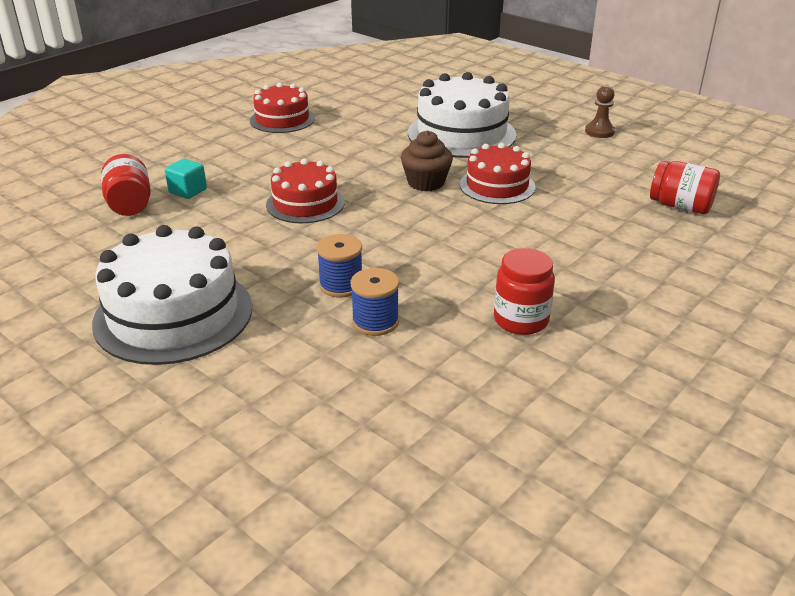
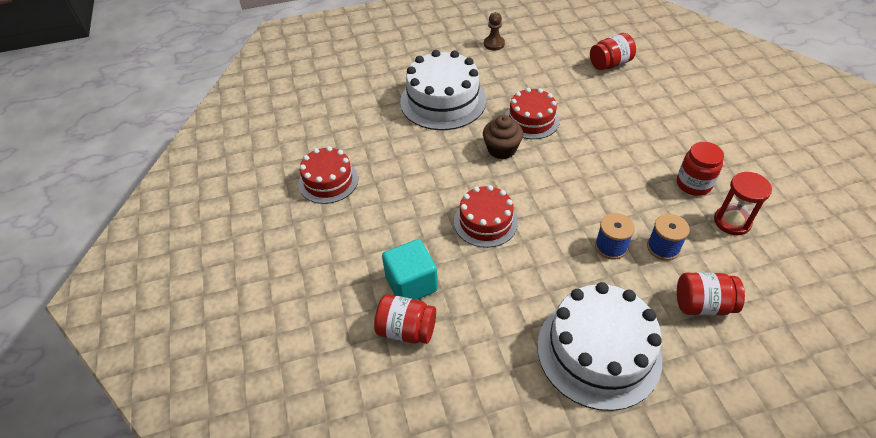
camera: 55 degrees left, 15 degrees up
(188, 191) = (411, 284): turquoise cube -> turquoise cube, size x1.64
(302, 373) = (702, 305): none -> red jar
(481, 367) = (732, 222): none -> red hourglass

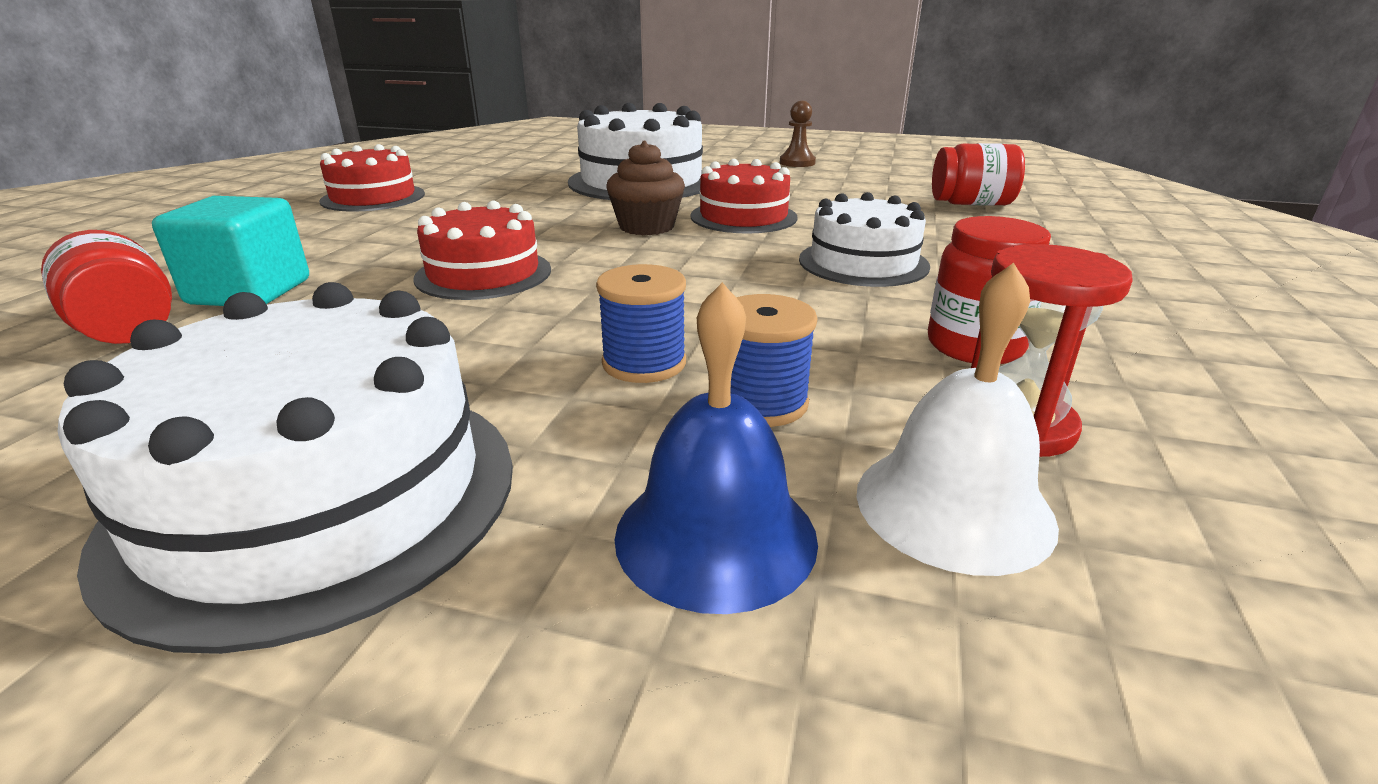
camera: 30 degrees right, 20 degrees down
(614, 141) = (863, 262): none -> white cake
(702, 305) = (715, 535): red jar -> blue bell
(741, 263) = (953, 506): none -> white bell

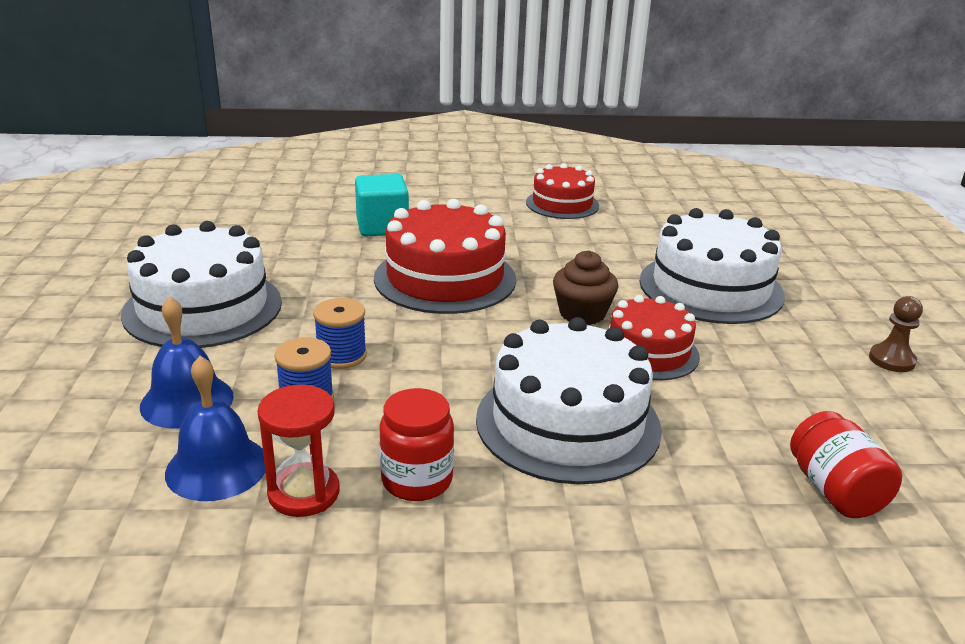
camera: 70 degrees right, 0 degrees up
(127, 329) = (328, 218): red jar -> none
(483, 274) = (445, 278): red cake -> red cake, size x1.62
(863, 262) = (568, 423): white cake -> white cake, size x1.62
(953, 506) = (217, 467): white bell -> blue bell

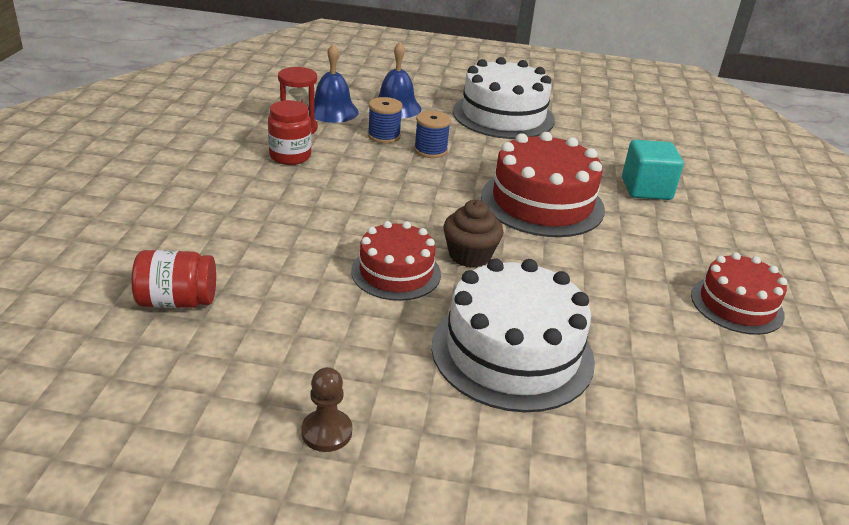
camera: 100 degrees right, 5 degrees up
(568, 423) = (317, 213): white cake -> none

